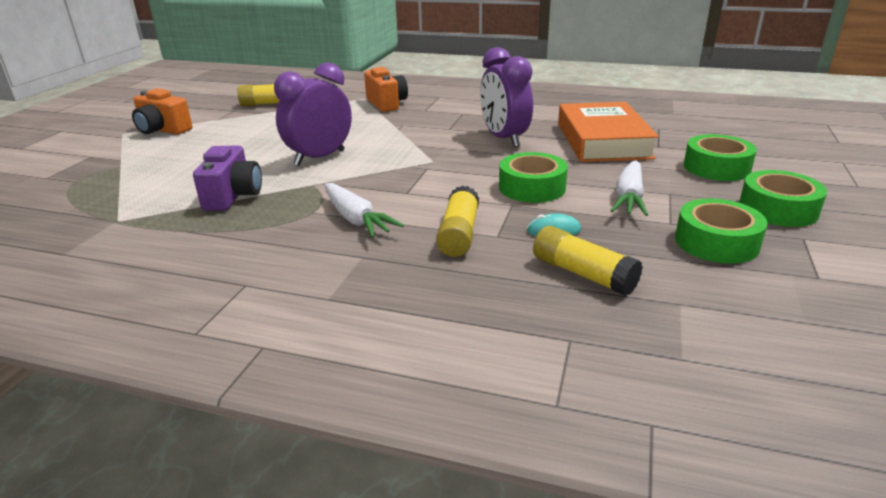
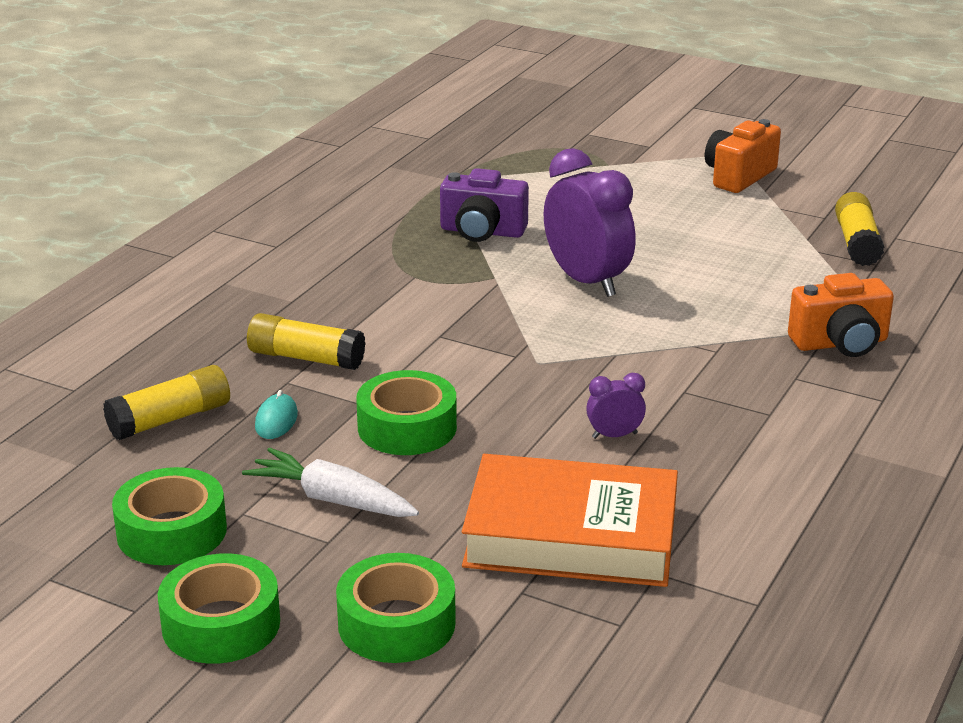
camera: 100 degrees right, 0 degrees up
(356, 219) = (379, 300): white carrot -> none
(504, 139) = (614, 435): purple clock -> purple clock, size x0.46

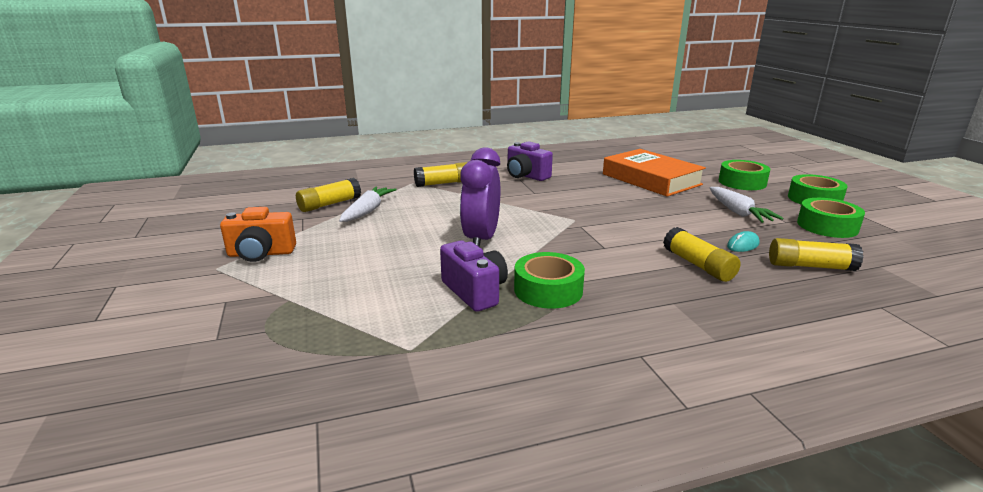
camera: 135 degrees left, 5 degrees down
(407, 427) = (675, 221): green tape -> green tape (548, 290)
(614, 435) = (589, 192): purple clock -> none
(776, 427) = (526, 176): none -> purple camera
(791, 256) = (368, 211): none -> white carrot
(840, 343) = (443, 183): orange camera -> yellow glue stick

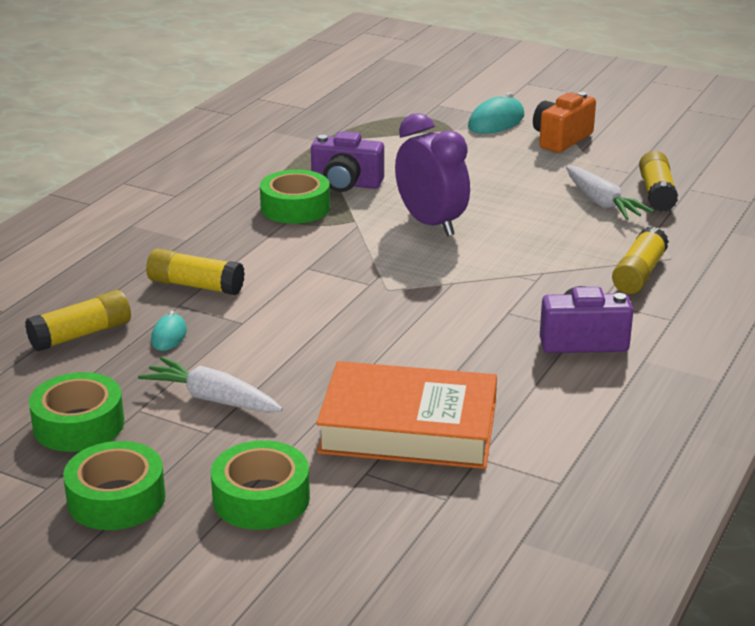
camera: 135 degrees right, 5 degrees up
(243, 290) = (496, 121): none -> turquoise mouse

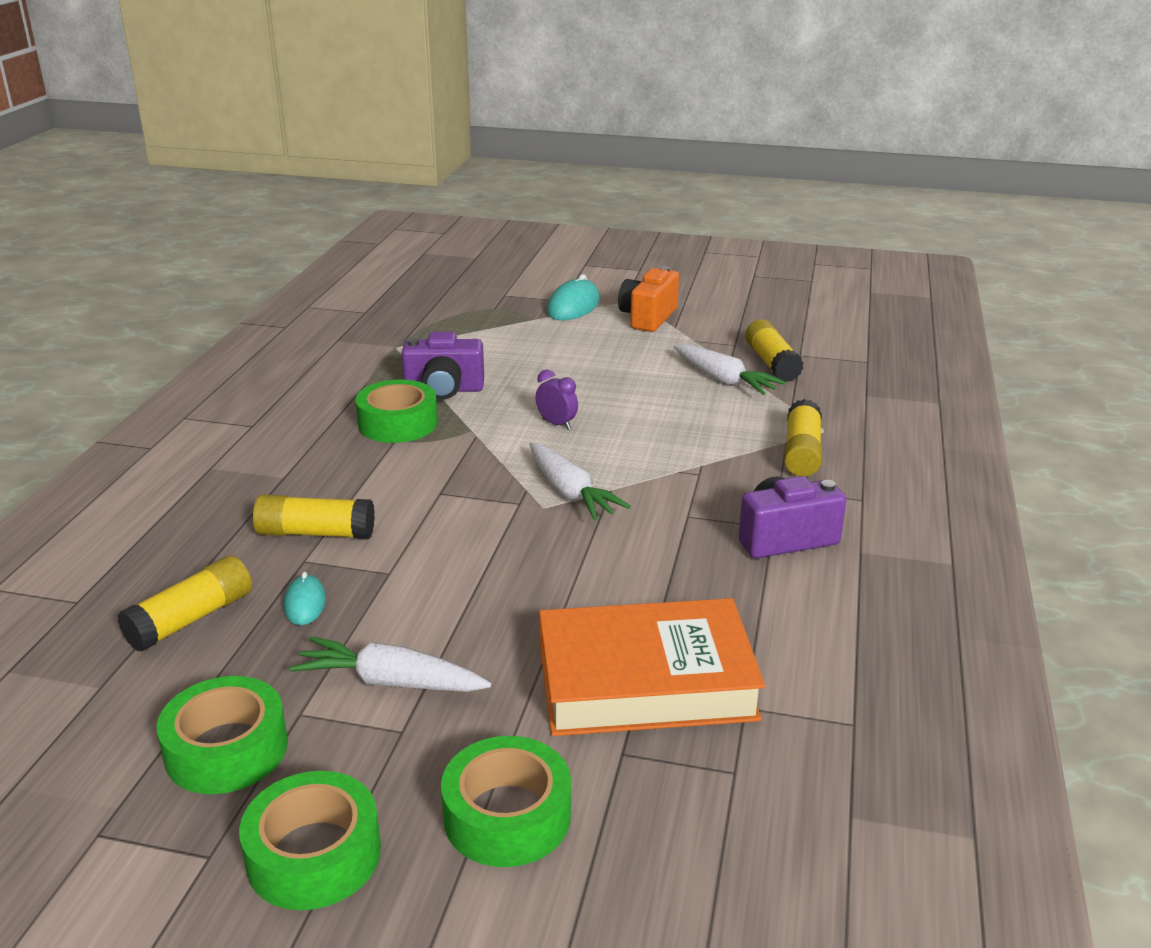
camera: 15 degrees left, 0 degrees up
(415, 281) = (570, 493): none -> white carrot
(431, 224) = (556, 424): purple clock -> purple clock, size x0.46

